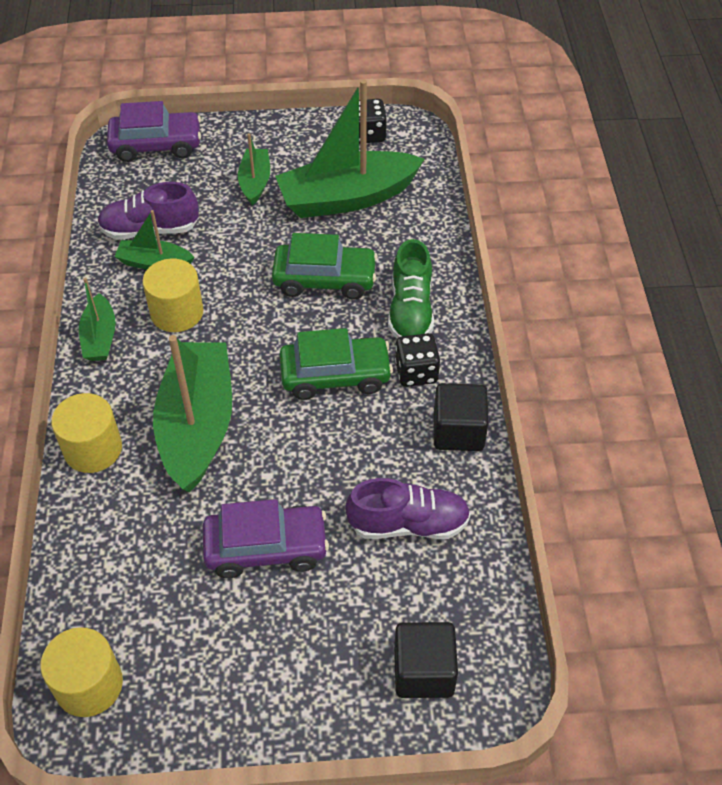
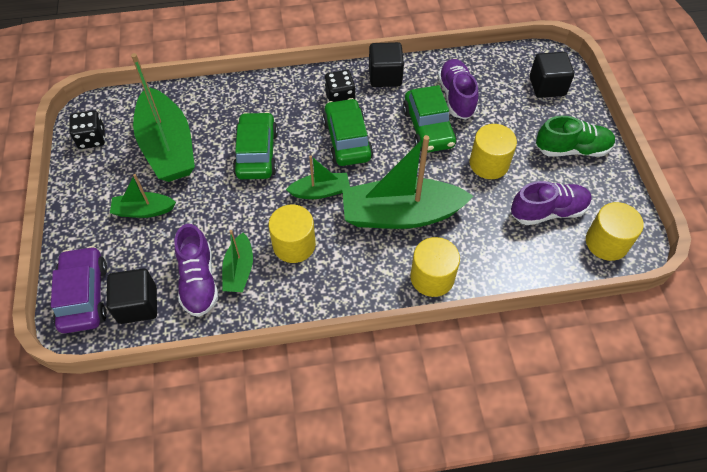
camera: 95 degrees left, 5 degrees up
(100, 337) = (324, 295): green boat -> green boat (320, 191)
(134, 184) = (138, 305): none -> black cube
(162, 613) = (548, 211): none -> purple shoe
(266, 547) = (489, 163): purple car -> yellow cylinder
(347, 476) = (428, 128): none -> green car
(410, 310) = (285, 103): green shoe -> green shoe (572, 149)

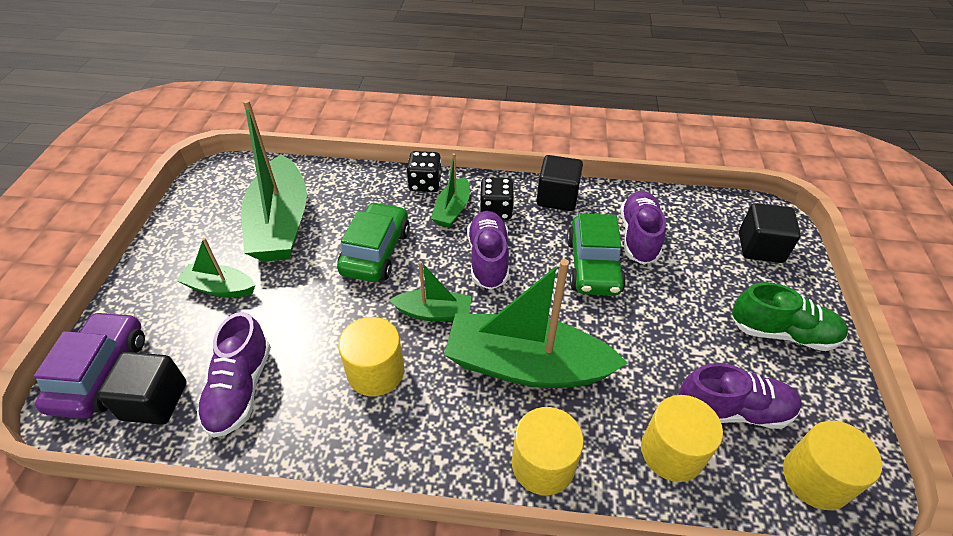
camera: 15 degrees right, 10 degrees down
(92, 139) = (206, 199): black dice -> black dice (425, 184)
(239, 270) = (295, 388): green boat -> green boat (452, 210)
(347, 140) = (488, 259): green car -> purple shoe
(489, 163) = (662, 326): yellow cylinder -> yellow cylinder (672, 452)

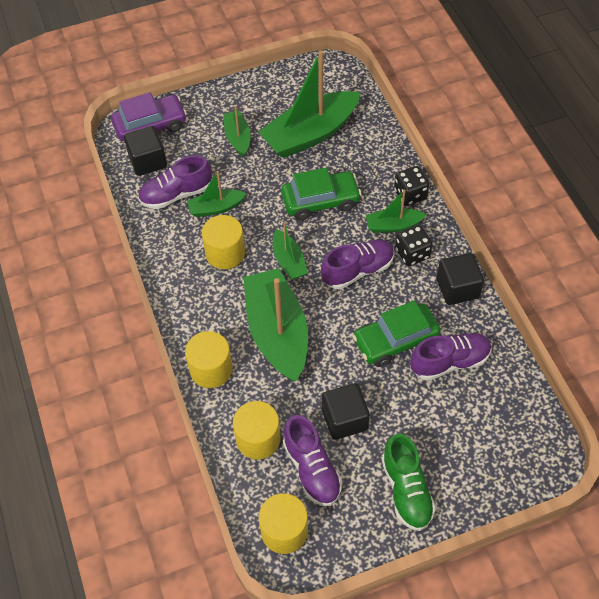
camera: 65 degrees right, 10 degrees up
(300, 353) = (216, 208): none -> green boat
(760, 247) = (498, 457): black cube -> black cube (344, 419)

